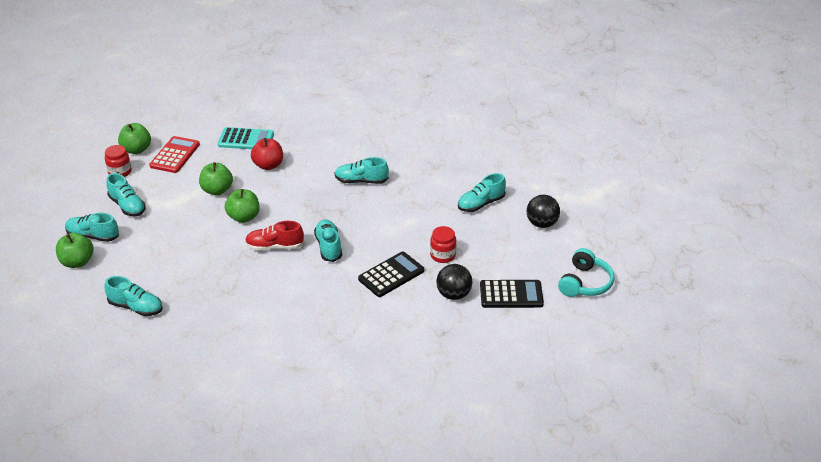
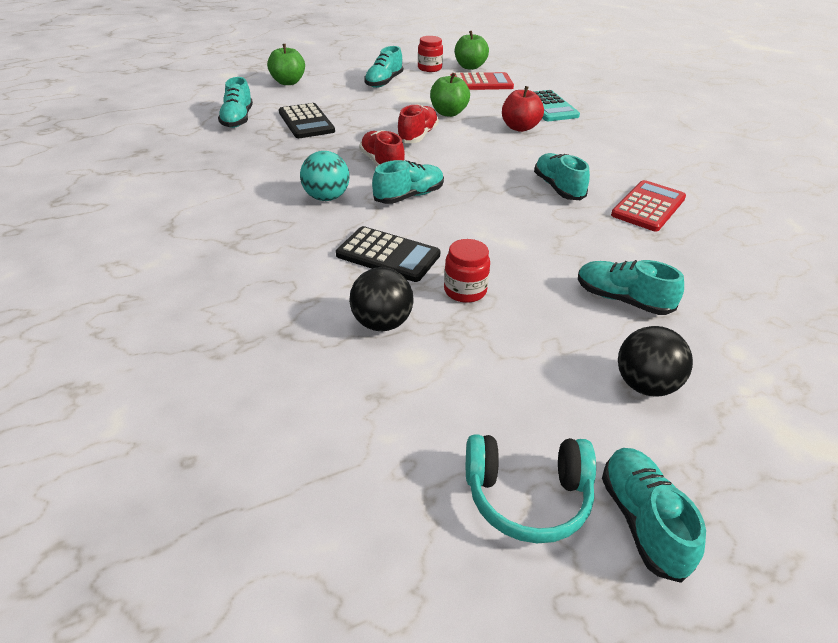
camera: 65 degrees right, 0 degrees up
(93, 236) = (329, 79): turquoise shoe -> turquoise shoe (642, 521)
(244, 217) = (417, 136): green apple -> red shoe
(305, 285) = (326, 197): none -> turquoise ball
(404, 156) = (648, 207): none -> red calculator
(511, 294) = (422, 391): black calculator -> black calculator (306, 122)

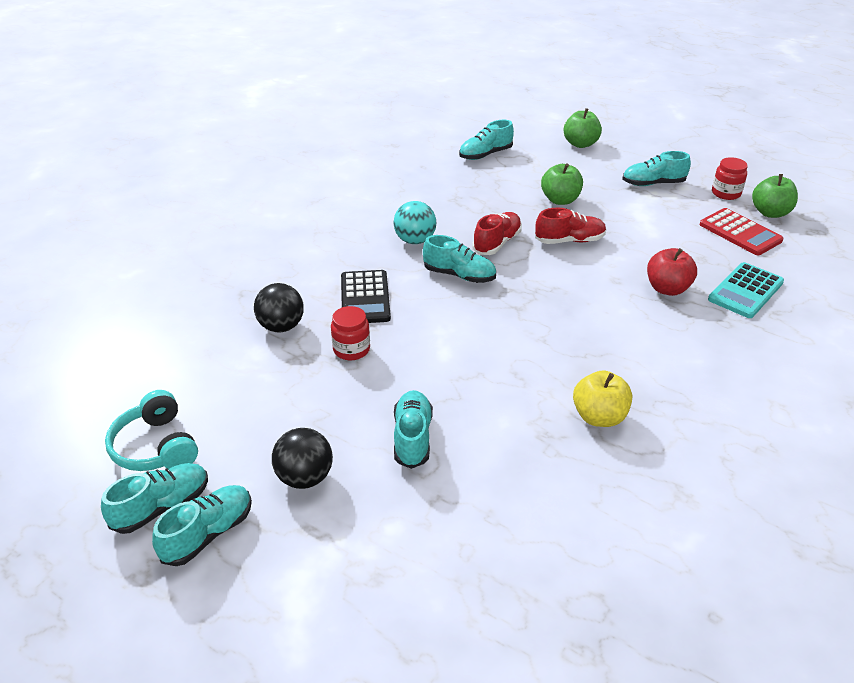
camera: 60 degrees right, 0 degrees up
(306, 122) = (521, 182): black calculator -> none
(448, 113) = (639, 239): green apple -> green apple (560, 200)
(558, 188) = (568, 349): turquoise shoe -> turquoise shoe (208, 533)
(648, 207) = (599, 417): red calculator -> yellow apple

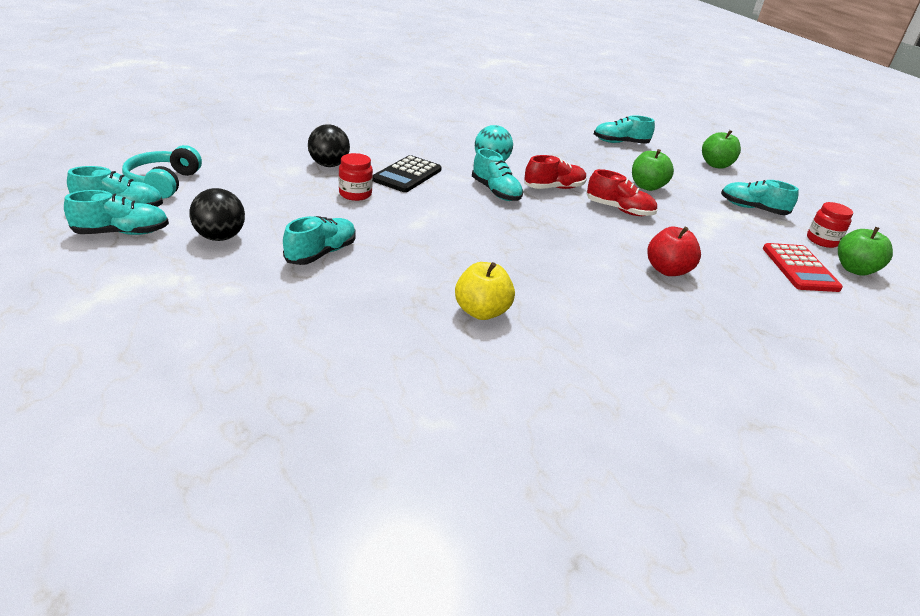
camera: 30 degrees right, 5 degrees down
(745, 291) = (747, 304): turquoise calculator -> none

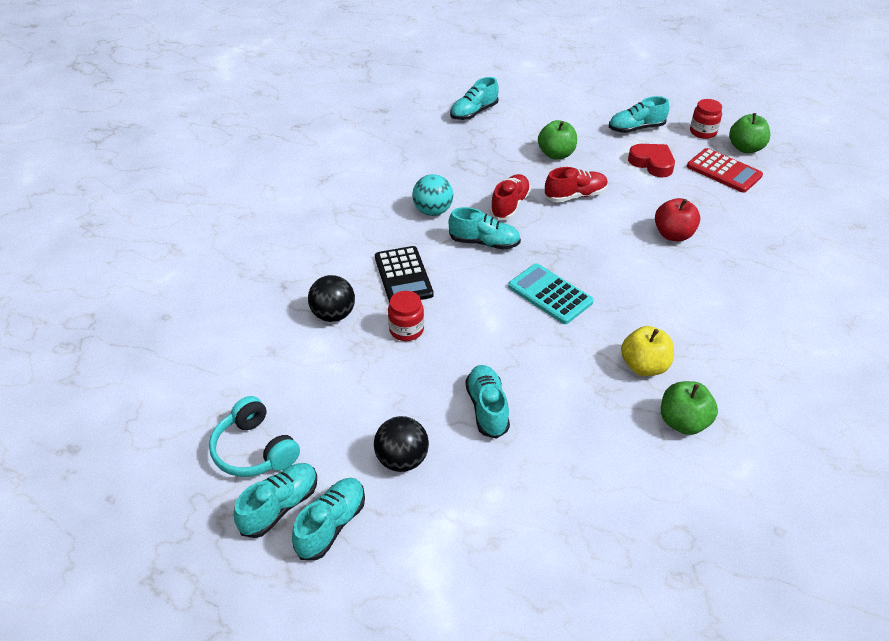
camera: 40 degrees left, 10 degrees up
(489, 237) = (550, 294): none -> turquoise calculator
(716, 165) = (559, 92): green apple -> green apple (683, 422)
(729, 230) = (652, 163): none -> red heart

